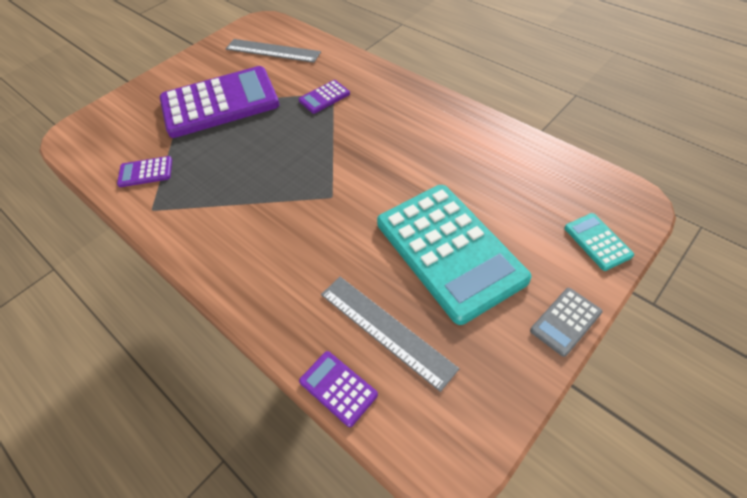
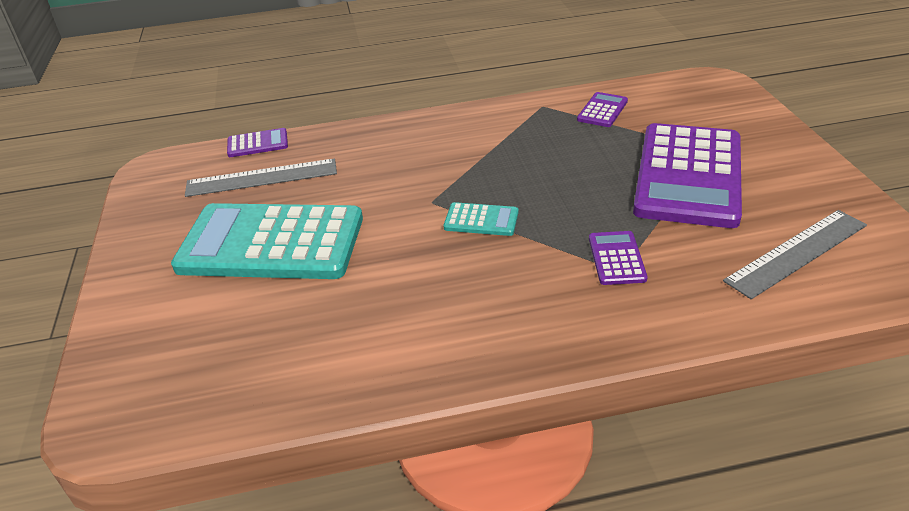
camera: 125 degrees right, 15 degrees down
(565, 321) = (119, 270): grey calculator -> none
(597, 242) = (127, 349): turquoise calculator -> turquoise calculator (481, 220)

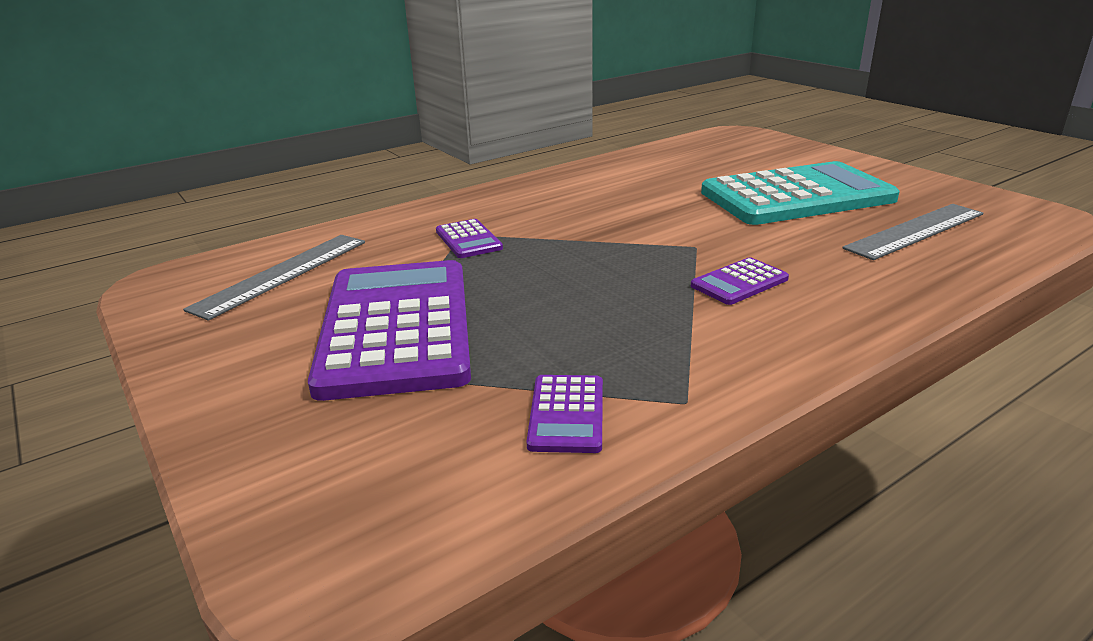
camera: 155 degrees right, 10 degrees down
(257, 144) = (1006, 258): purple calculator -> purple calculator (739, 282)
(481, 220) = (624, 242): turquoise calculator -> none

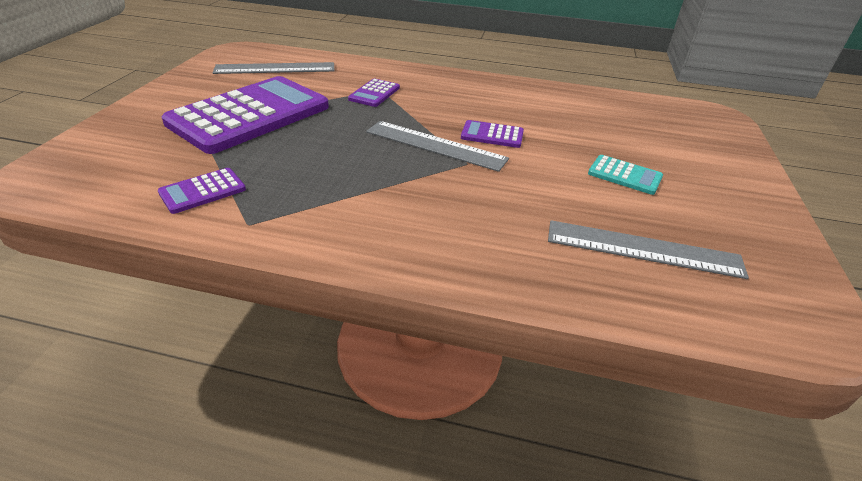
camera: 45 degrees right, 10 degrees up
(639, 248) = (435, 145): none -> grey ruler
(739, 282) = (430, 195): purple calculator -> purple calculator (492, 135)
(796, 196) = (624, 175): turquoise calculator -> turquoise calculator, size x0.42

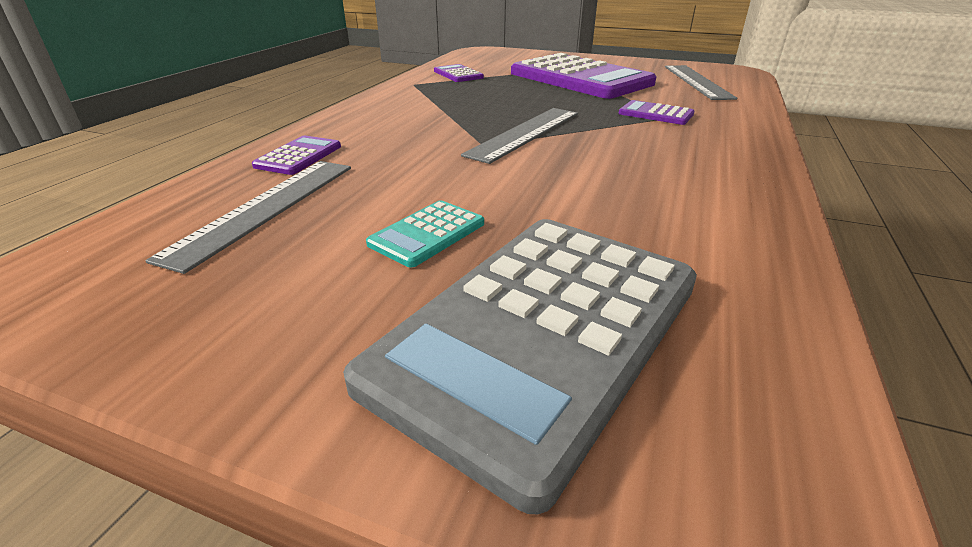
camera: 100 degrees right, 5 degrees down
(492, 135) = (555, 161): purple calculator -> purple calculator (299, 156)
(677, 143) = (540, 331): none -> grey calculator

